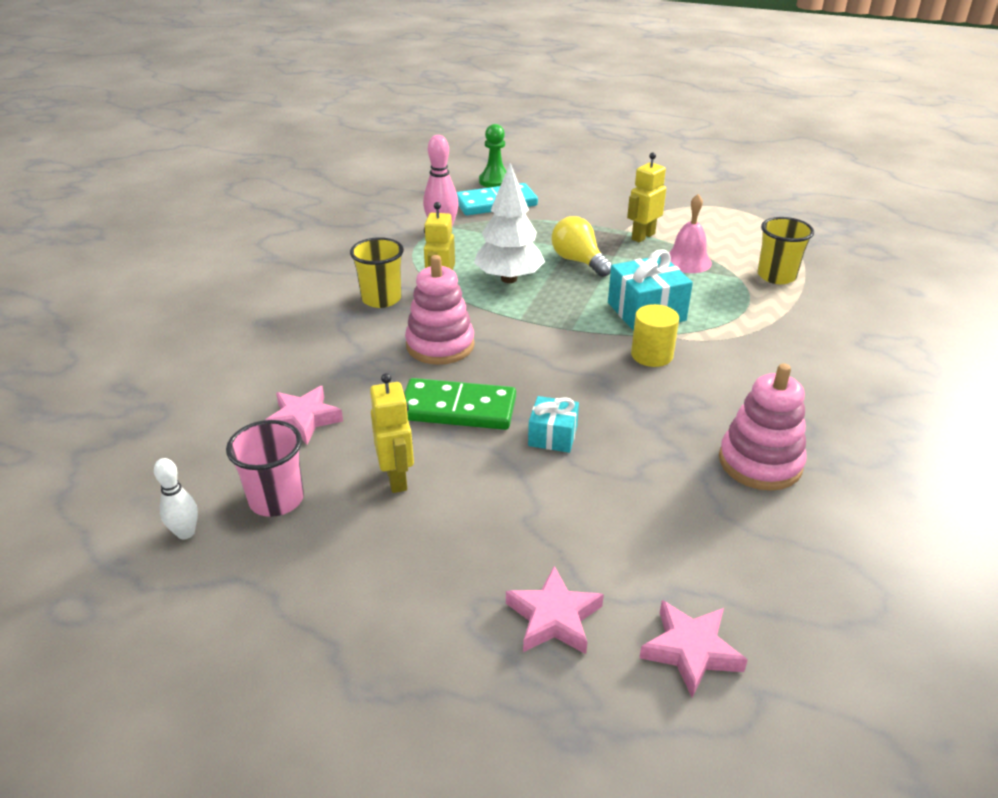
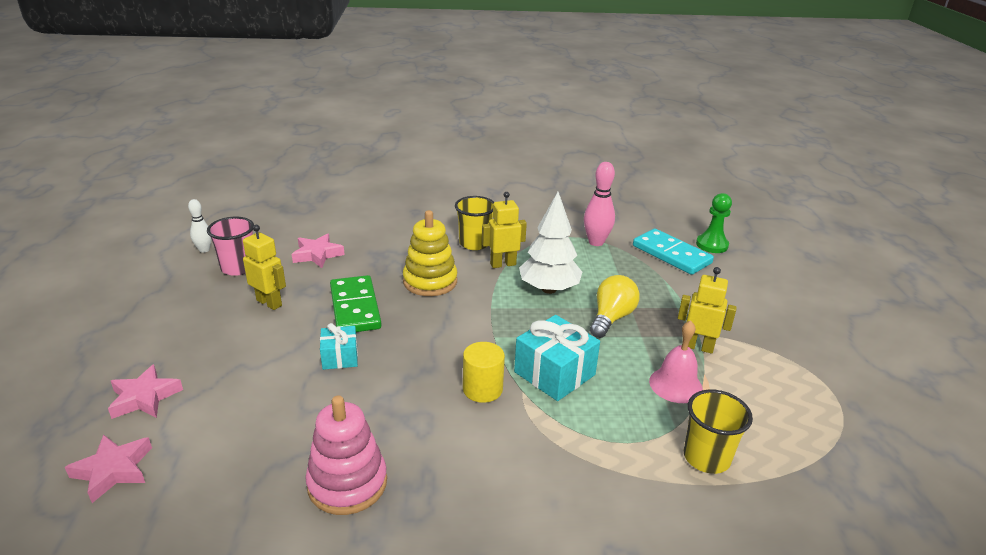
camera: 65 degrees right, 5 degrees down
(397, 478) = (269, 303): yellow robot -> yellow robot turned 105 degrees counterclockwise
(440, 345) = (430, 281): pink stacking toy -> yellow stacking toy

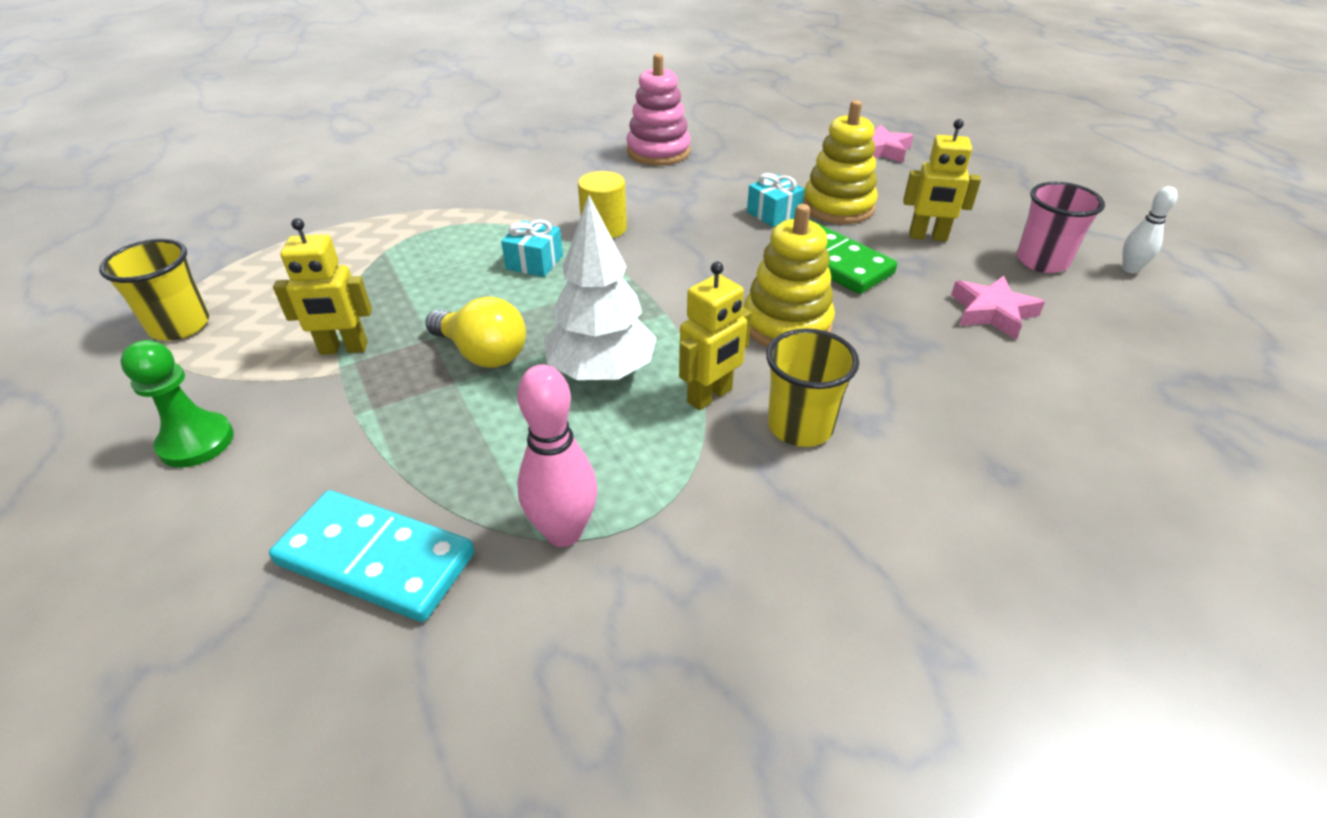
camera: 155 degrees right, 10 degrees up
(113, 470) = (821, 121): pink star -> none
(285, 346) = (838, 207): none -> yellow stacking toy
(554, 373) = (534, 262): turquoise gift -> turquoise gift, size x0.59
(611, 318) = (483, 353): yellow light bulb -> yellow light bulb turned 60 degrees counterclockwise
(675, 385) = (381, 291): pink bell -> none
(706, 457) = (353, 236): yellow cup -> yellow cup (180, 326)
(712, 245) = (257, 650): green pawn -> green pawn (196, 442)

